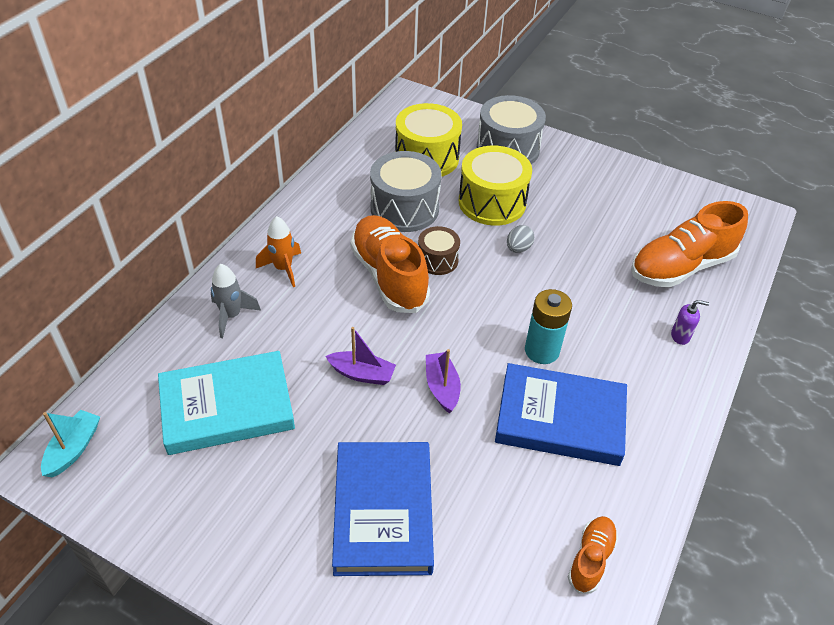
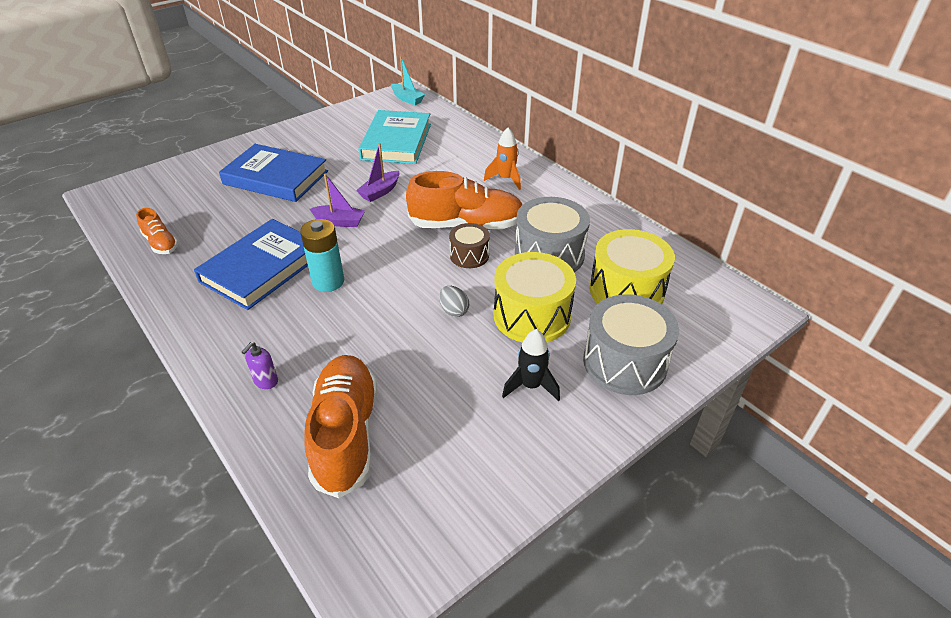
camera: 115 degrees right, 5 degrees down
(231, 316) = (471, 153): grey rocket -> none
(564, 188) = (531, 386): none -> black rocket

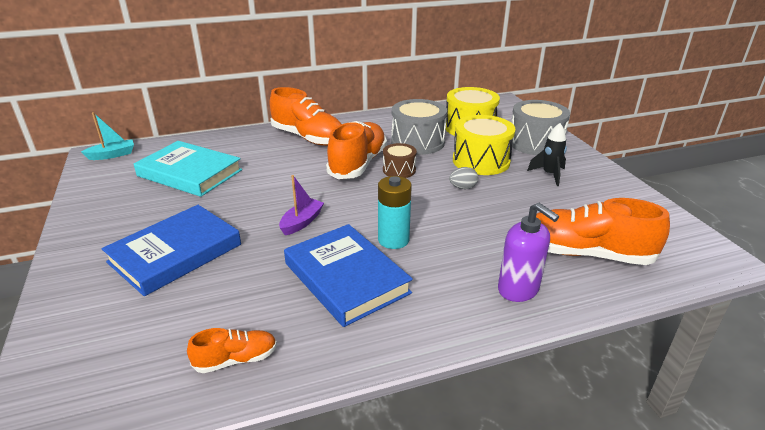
camera: 70 degrees left, 10 degrees down
(266, 381) = (518, 289): purple soap dispenser -> purple soap dispenser, size x1.86
(380, 192) = (271, 194): purple boat -> none
(506, 179) = (308, 138): orange rocket -> orange shoe

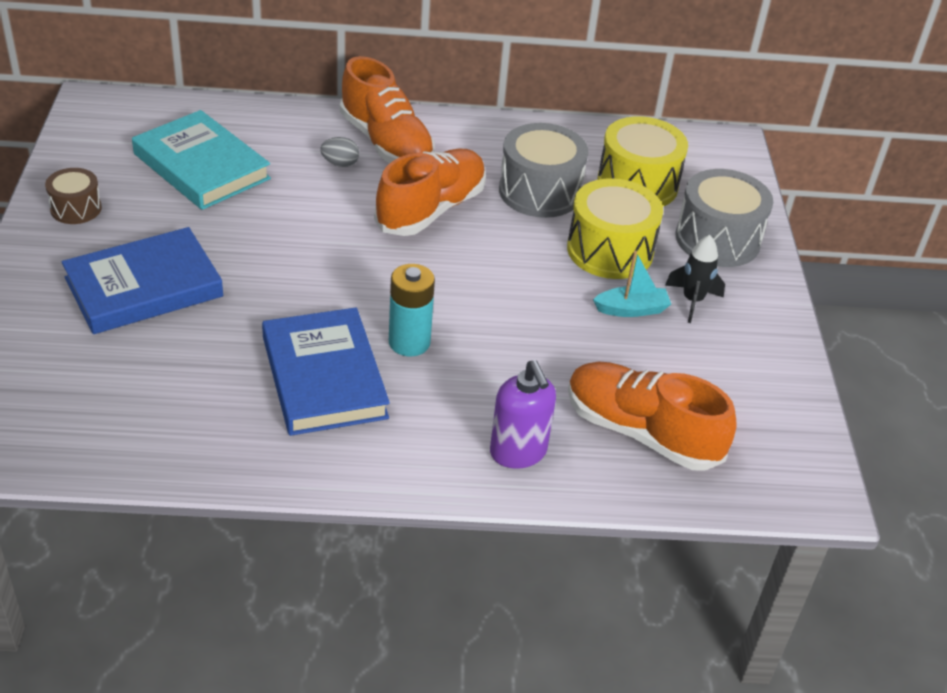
camera: 15 degrees right, 10 degrees up
(112, 155) = (113, 108): turquoise boat -> turquoise boat (631, 309)
(236, 359) = (162, 437): orange shoe -> none
(302, 222) = (309, 284): purple boat -> none
(399, 170) = (482, 235): brown drum -> brown drum (76, 208)
(462, 187) = (551, 288): grey egg -> grey egg (340, 163)

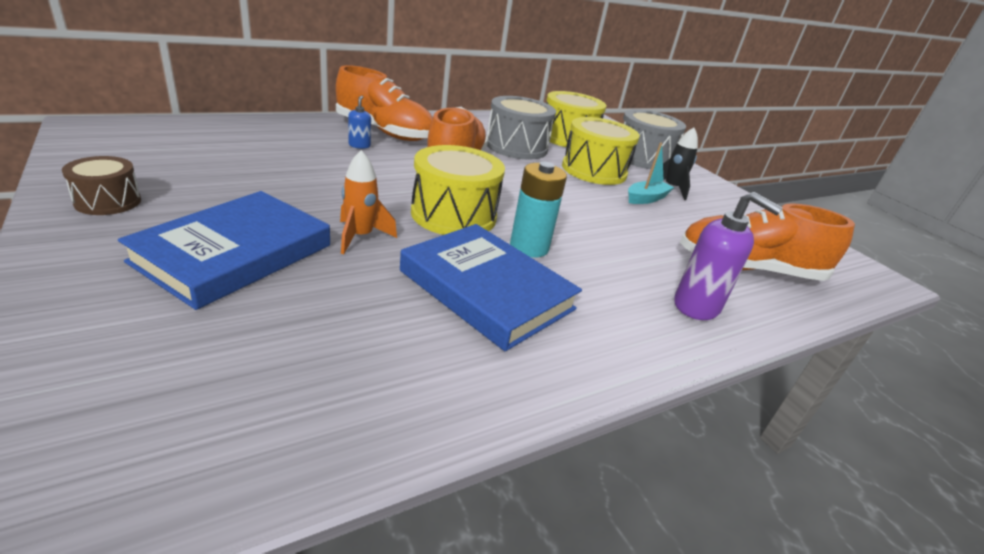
camera: 30 degrees left, 10 degrees down
(201, 166) = (235, 158): turquoise book -> none
(255, 292) = (360, 237): none -> orange rocket
(340, 163) = (359, 145): grey egg -> blue soap dispenser
(366, 285) = (453, 215): none -> yellow drum

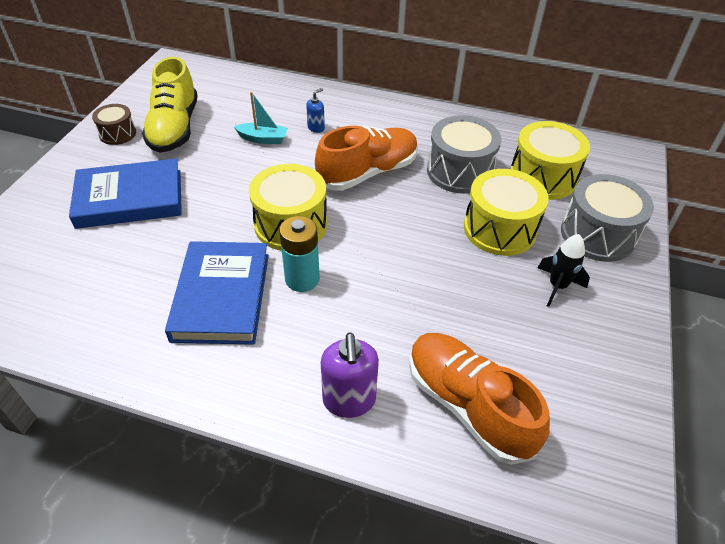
camera: 50 degrees right, 15 degrees up
(191, 178) = (174, 128): none -> yellow shoe
(360, 237) = (206, 216): orange rocket -> none
(384, 132) = (357, 118): orange shoe -> none
(646, 199) = (500, 284): turquoise boat -> turquoise boat (263, 139)

